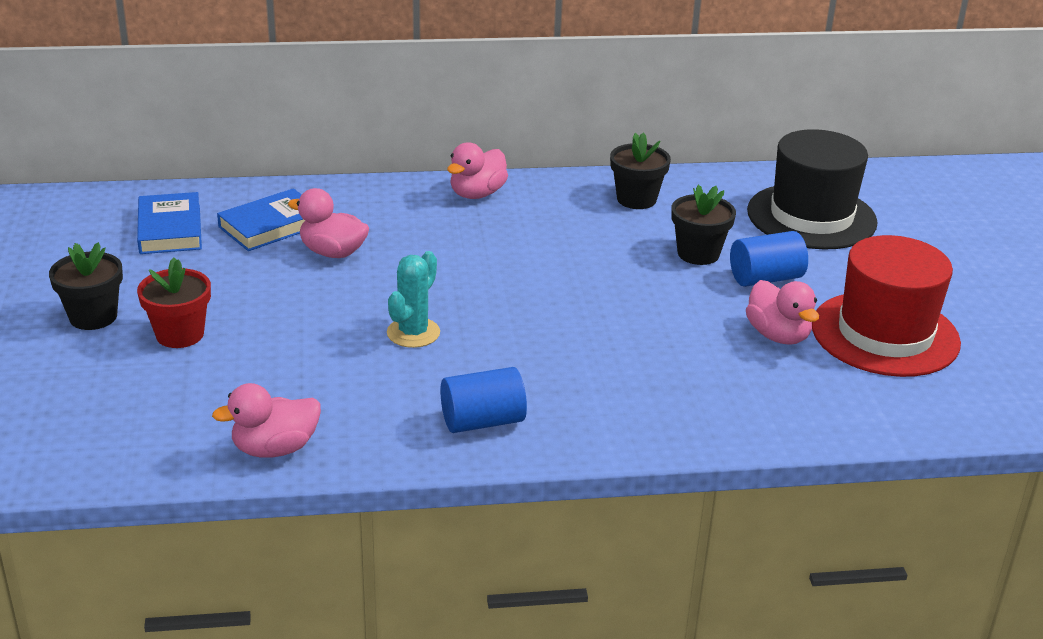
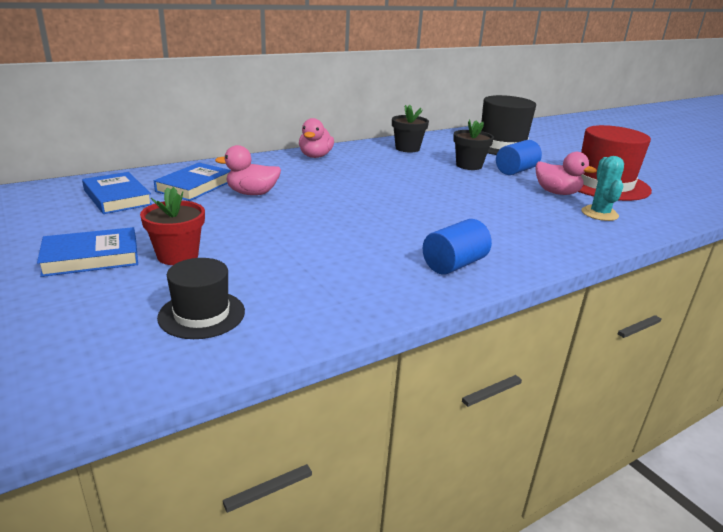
camera: 25 degrees left, 5 degrees down
(93, 317) = (91, 257): black flower pot -> blue book
(153, 417) = (202, 314): none -> black hat
(275, 449) = (326, 314): pink duck -> none
(413, 333) = (352, 225): turquoise cactus -> turquoise cactus (599, 214)

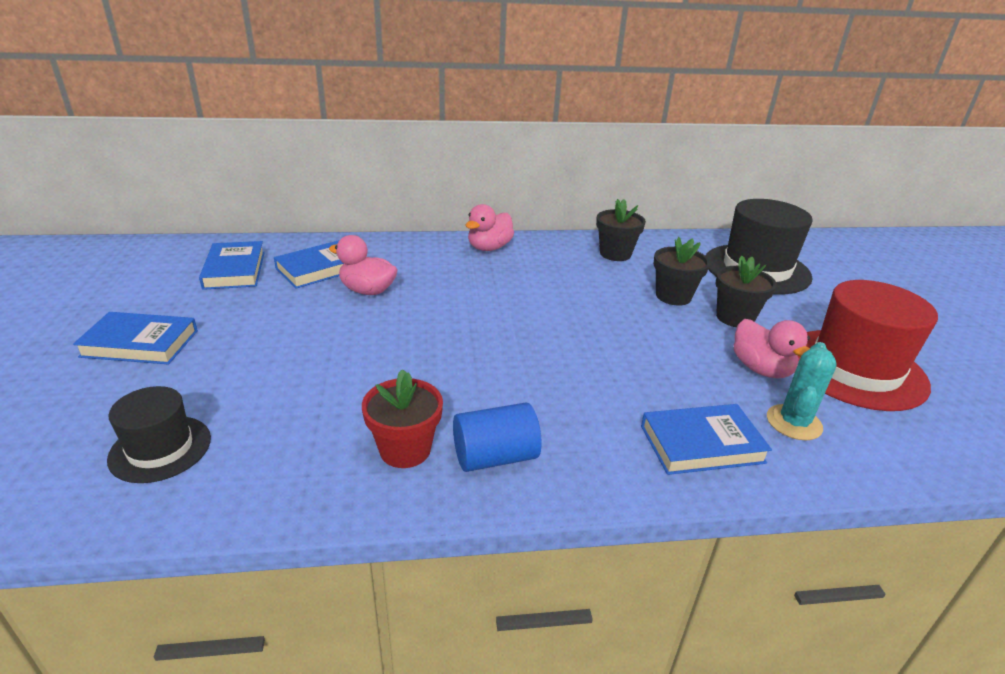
camera: 25 degrees right, 5 degrees up
(178, 255) = (214, 361): red flower pot -> red flower pot (405, 449)
(516, 171) = (735, 317): blue cylinder -> black flower pot
(564, 233) = (701, 444): none -> blue book

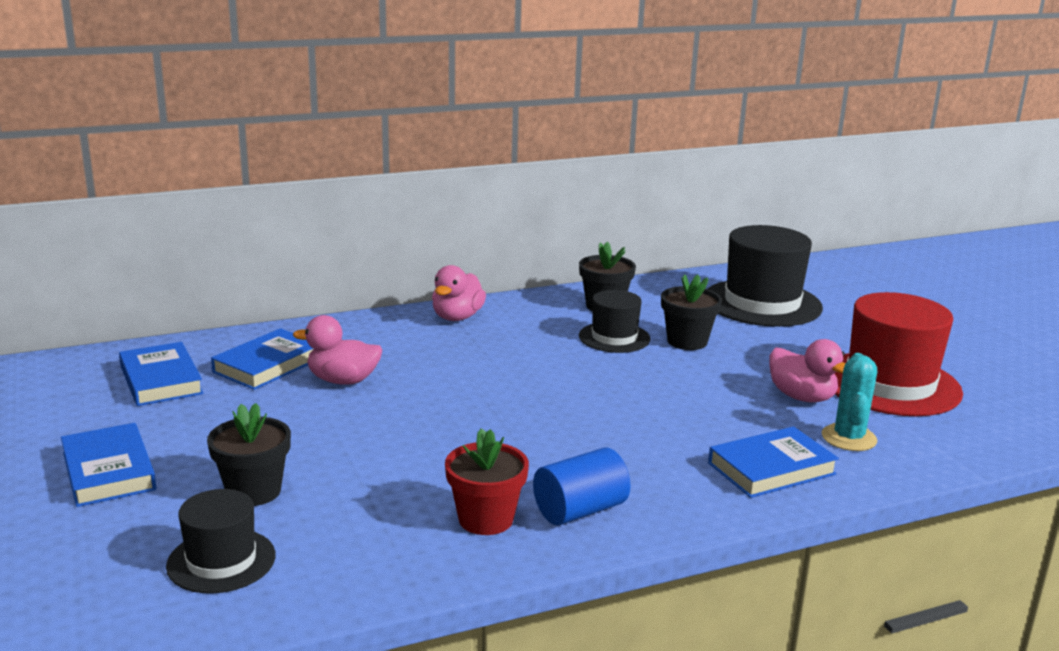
camera: 15 degrees left, 10 degrees down
(140, 343) = (108, 471): blue book -> blue book turned 75 degrees clockwise
(610, 283) = (614, 337): none -> black hat
(735, 317) = (758, 354): black flower pot -> black flower pot (253, 491)

